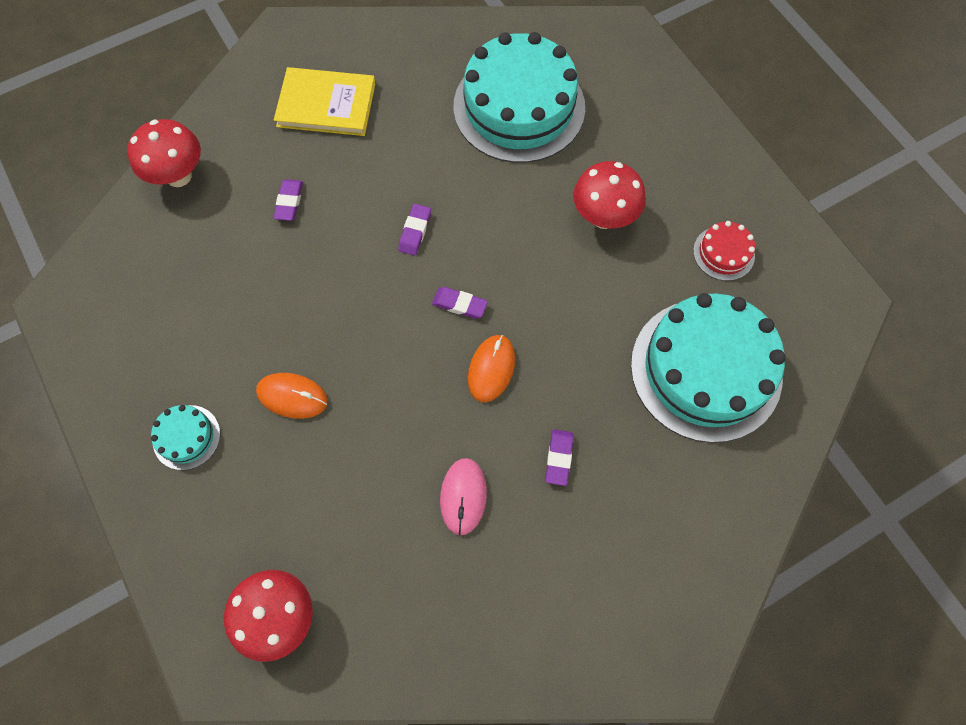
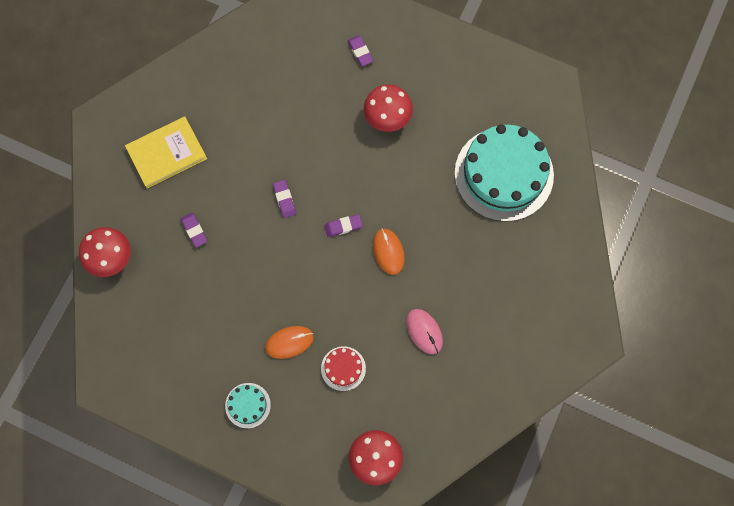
camera: 35 degrees left, 5 degrees up
(519, 107) = (287, 79): turquoise cake -> none
(559, 458) = (460, 276): purple eraser -> purple eraser (360, 52)
(723, 253) = (469, 98): red cake -> red cake (343, 368)

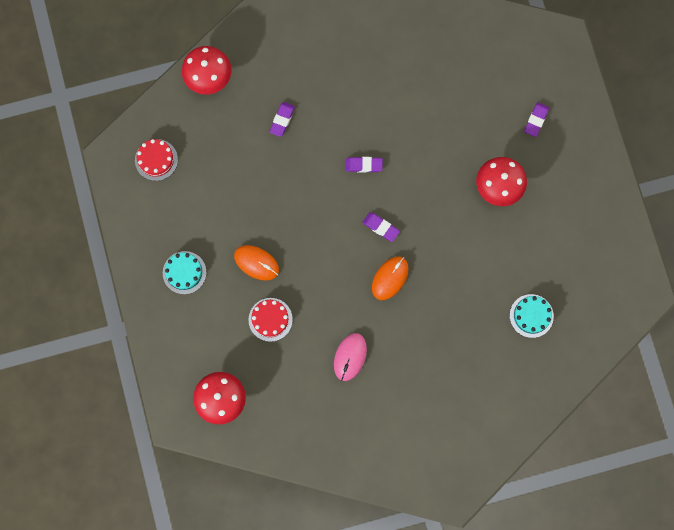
camera: 50 degrees right, 5 degrees up
(137, 353) = (156, 160): none -> red cake
(166, 153) = (324, 47): yellow book -> none
(284, 199) = (364, 165): purple eraser -> purple eraser turned 60 degrees clockwise
(504, 174) = (531, 316): turquoise cake -> turquoise cake, size x0.43

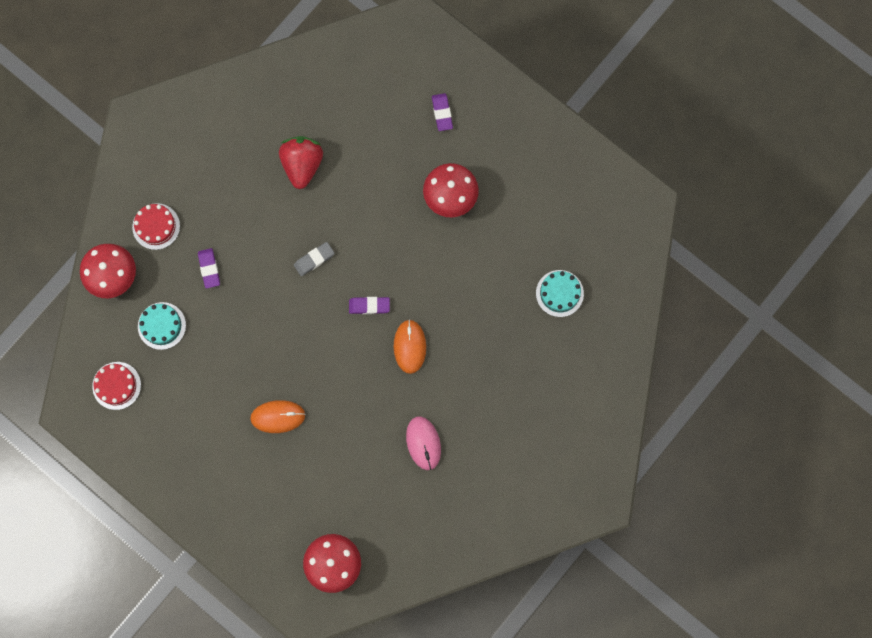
camera: 35 degrees left, 0 degrees up
(184, 272) = (217, 471): turquoise cake -> turquoise cake (161, 326)
(270, 319) = (327, 459): red cake -> red cake (156, 226)
(364, 165) = (314, 259): purple eraser -> grey eraser
(404, 89) = (302, 165): none -> red strawberry

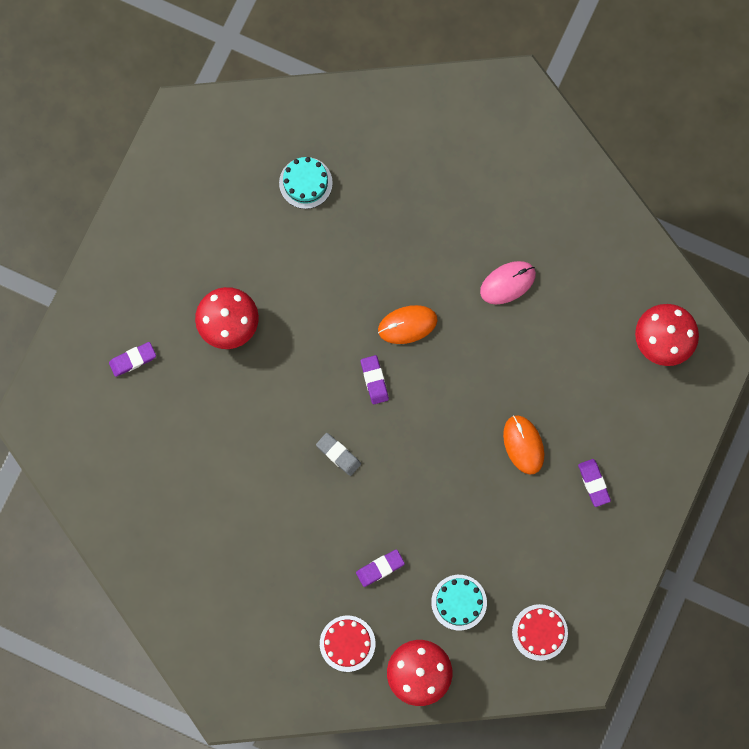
camera: 105 degrees left, 0 degrees up
(227, 467) = (593, 483): none -> purple eraser
(302, 165) = (233, 498): red strawberry -> none

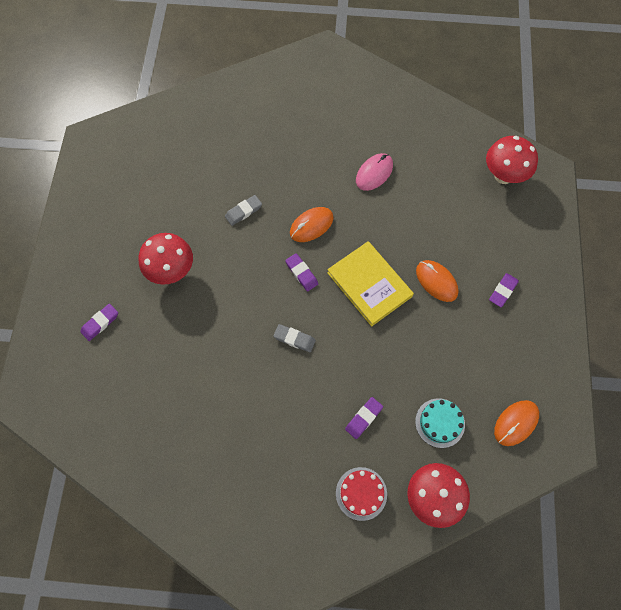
camera: 20 degrees left, 10 degrees down
(305, 183) = (197, 154): turquoise cake -> none
(335, 279) = (243, 212): none -> grey eraser
(446, 421) = (369, 284): none -> yellow book
(539, 632) = (516, 423): red cake -> orange mouse
(593, 483) = (502, 291): purple eraser -> purple eraser turned 75 degrees clockwise

